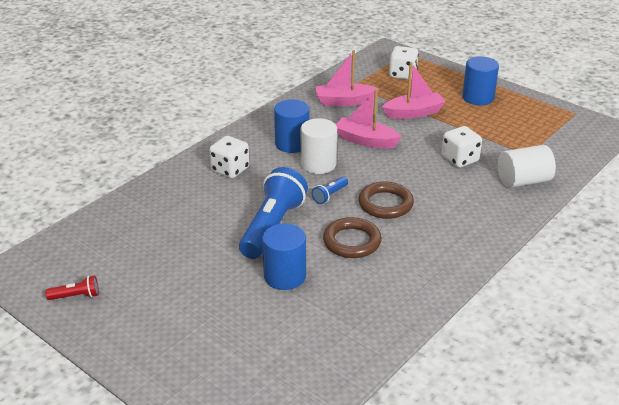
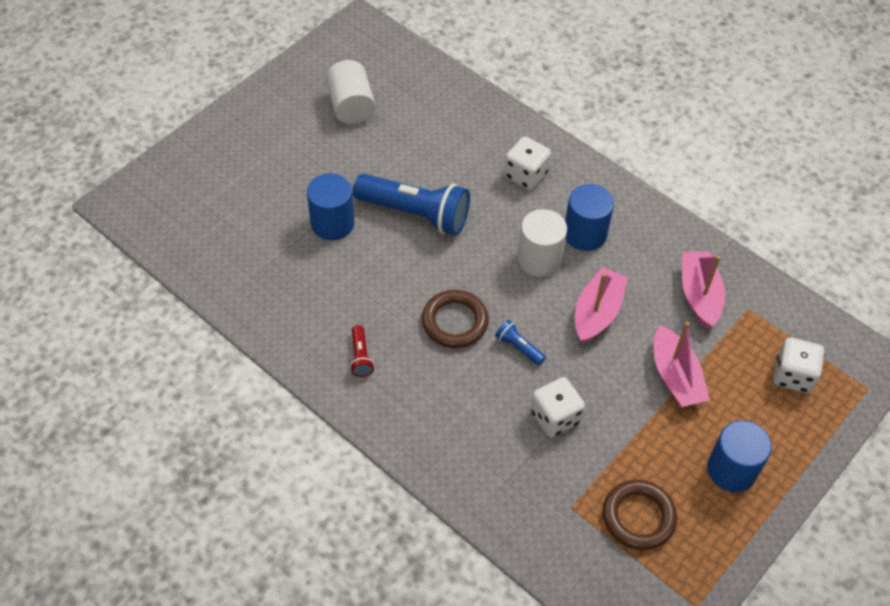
camera: 90 degrees right, 20 degrees up
(76, 296) = (320, 72): red flashlight -> red flashlight (360, 357)
(330, 195) = (473, 268): blue flashlight -> blue flashlight (518, 347)
(352, 241) = (385, 284): brown ring -> brown ring (638, 517)
(523, 181) = (504, 486): white cylinder -> white cylinder (351, 106)

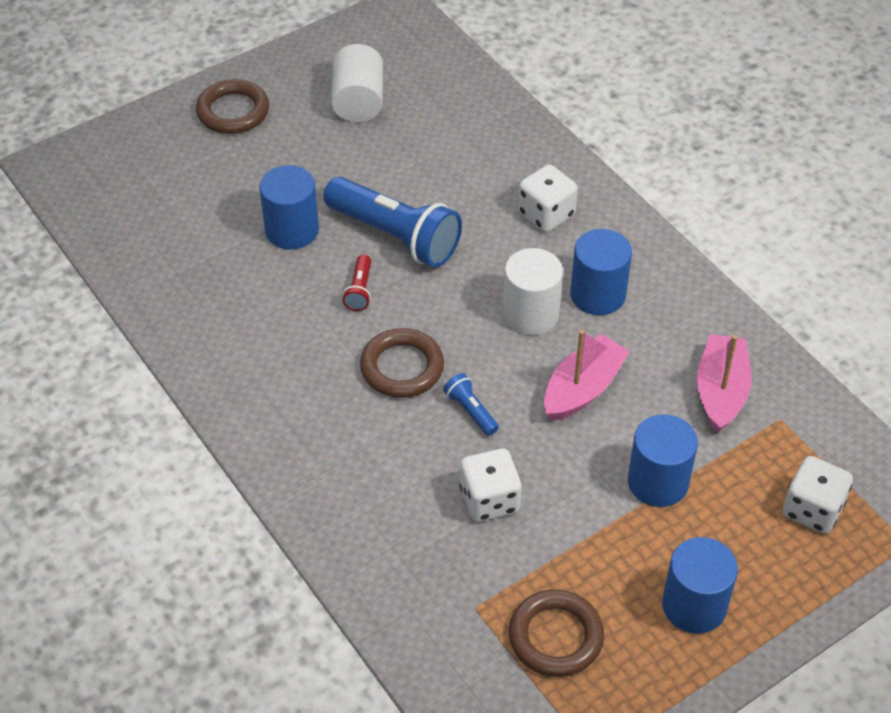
camera: 15 degrees right, 5 degrees down
(253, 131) = (233, 111): none -> brown ring
(360, 357) = (275, 386): red flashlight -> red flashlight (359, 290)
(675, 377) = (658, 482): pink boat -> blue cylinder

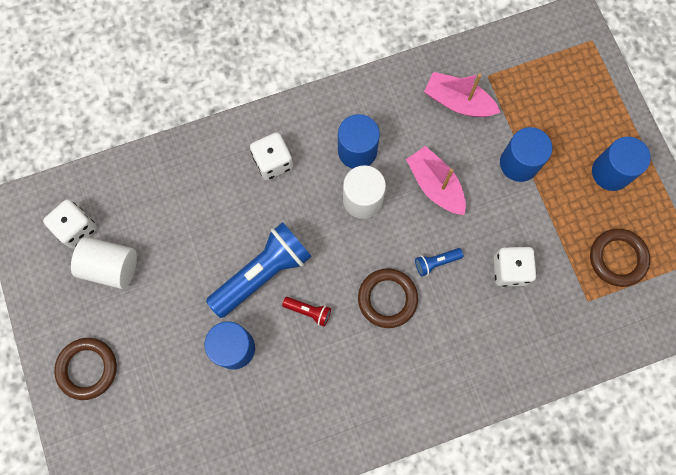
camera: 75 degrees left, 25 degrees up
(812, 509) = (558, 82): white dice -> white dice (76, 228)

